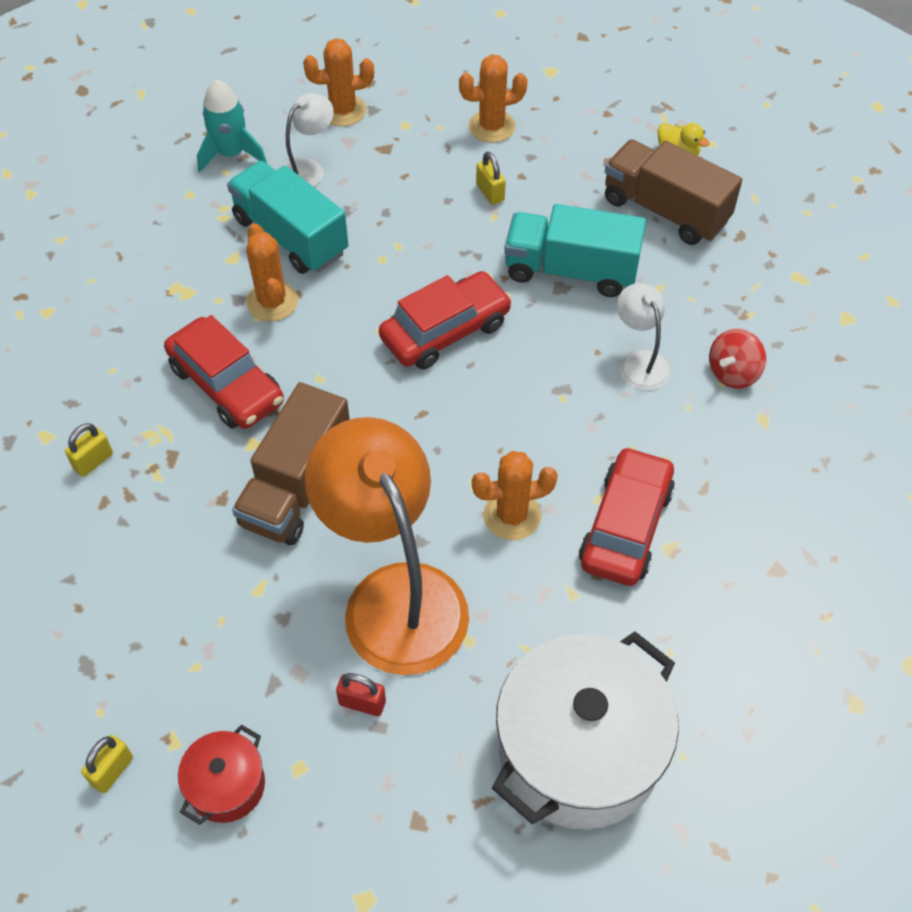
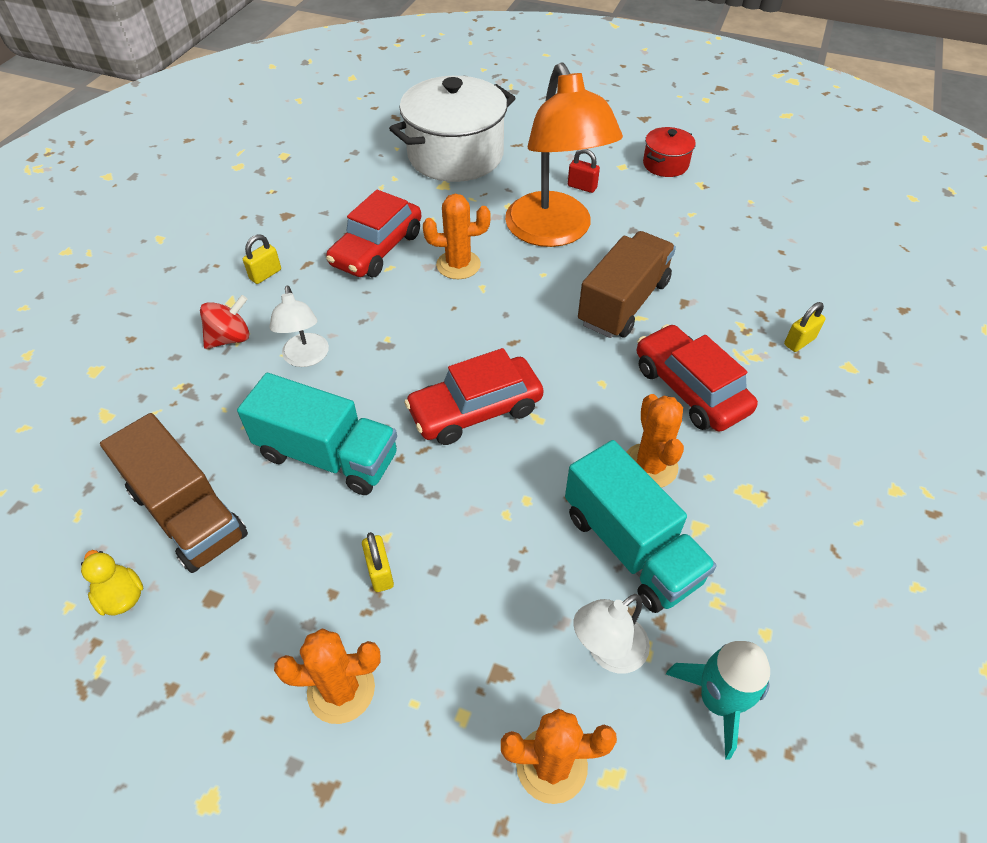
camera: 170 degrees left, 5 degrees down
(112, 771) = (736, 177): yellow padlock -> yellow padlock (265, 274)

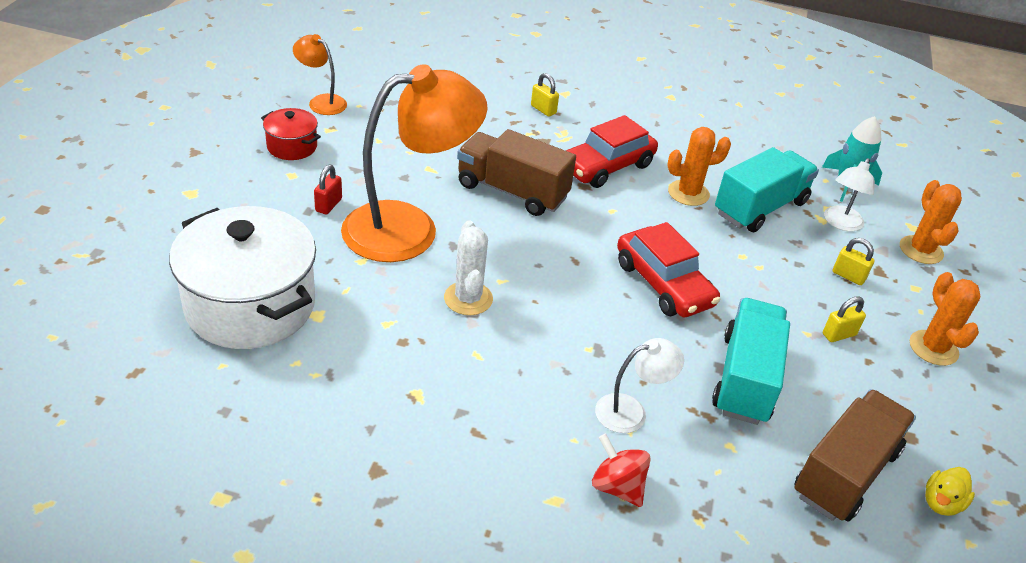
camera: 100 degrees left, 10 degrees down
(265, 274) = (501, 472): yellow padlock -> yellow padlock (848, 276)
(377, 249) = (445, 368): red car -> none
(458, 265) = (468, 298): orange cactus -> white cactus
(608, 652) = (840, 223): white lamp -> white lamp turned 75 degrees clockwise
(747, 178) = (321, 102): none -> orange lamp

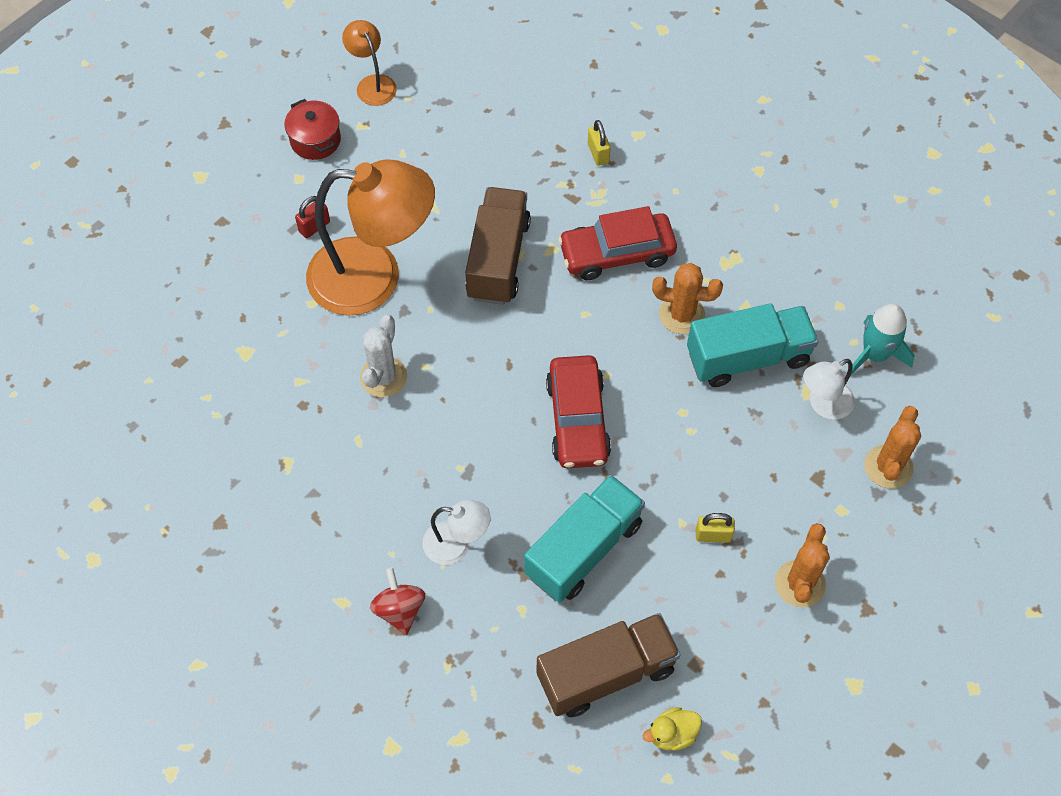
camera: 30 degrees right, 20 degrees up
(250, 305) = (196, 324): white pot -> none
(512, 191) = (498, 259): brown truck -> brown truck turned 45 degrees clockwise
(848, 276) = (778, 472): yellow padlock -> none

